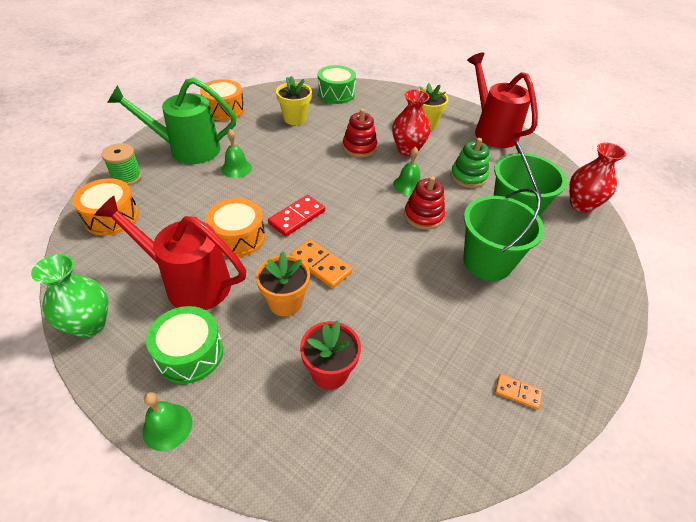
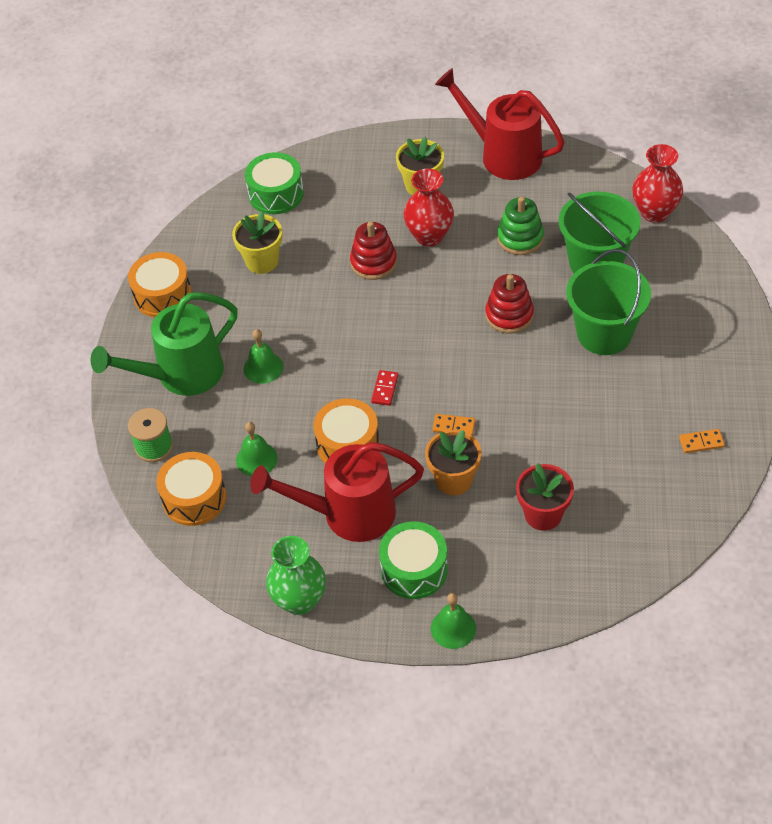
camera: 25 degrees left, 5 degrees up
(297, 217) = (384, 389): red domino -> red domino, size x0.60
(320, 265) = (453, 426): orange domino -> orange domino, size x0.60
(408, 185) = (466, 285): green bell -> green bell (256, 459)

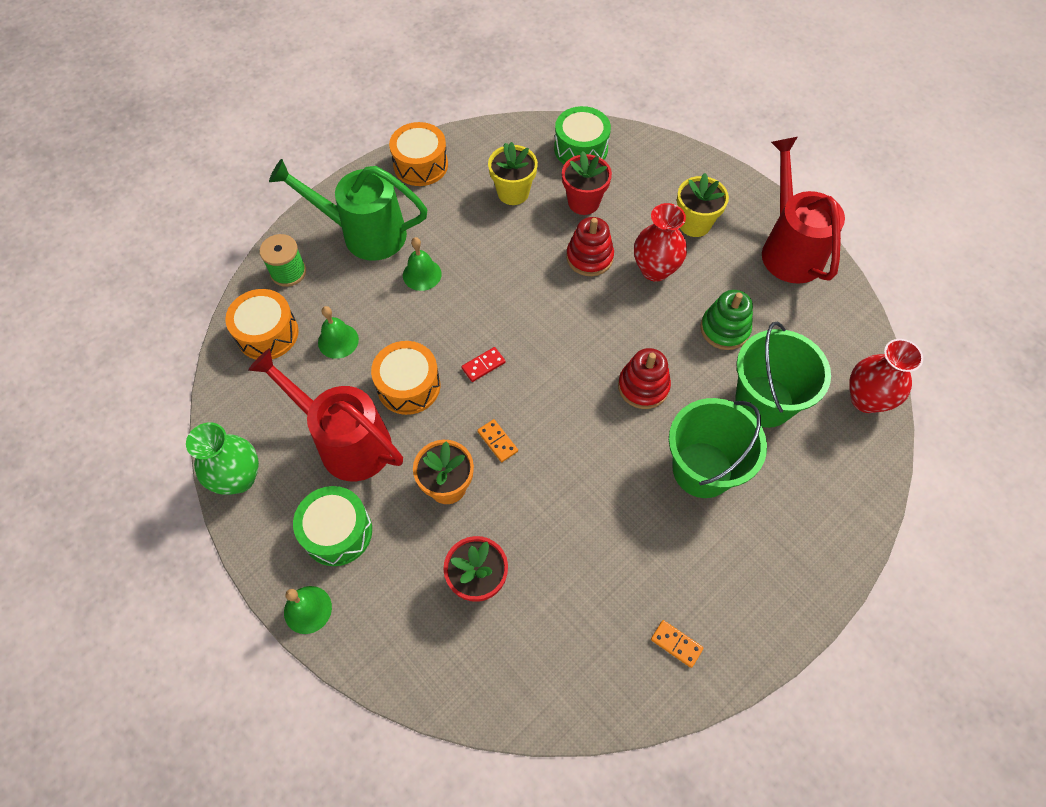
camera: 40 degrees right, 10 degrees up
(323, 229) = (583, 202): none -> red flower pot

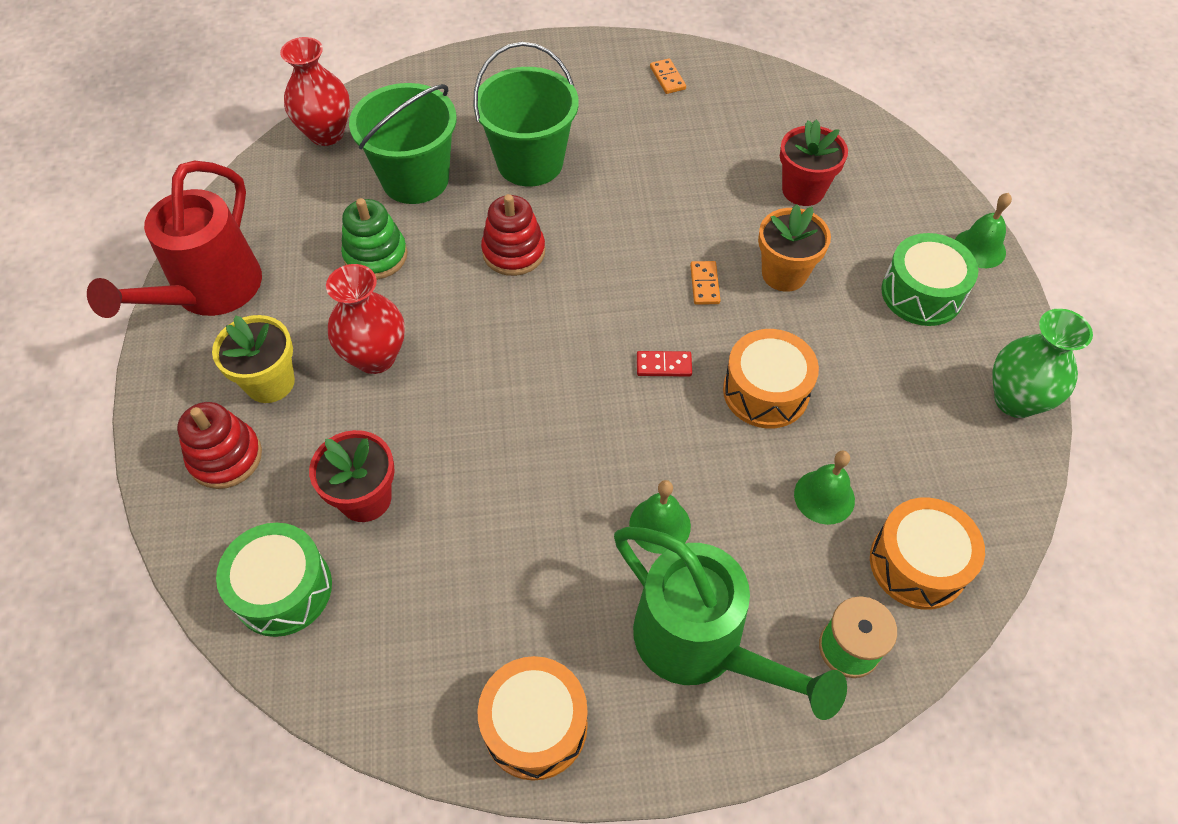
camera: 145 degrees left, 5 degrees down
(346, 441) = (872, 372): red watering can -> none
(513, 193) = (442, 576): yellow flower pot -> none
(589, 257) = (433, 417): red stacking toy -> red stacking toy (225, 457)

